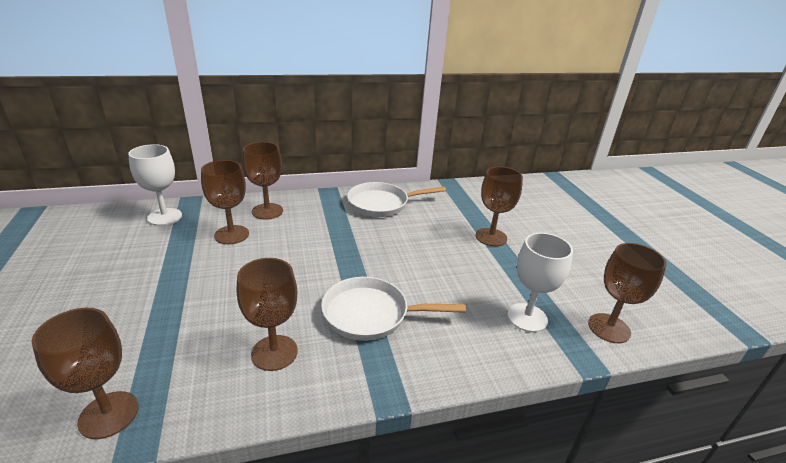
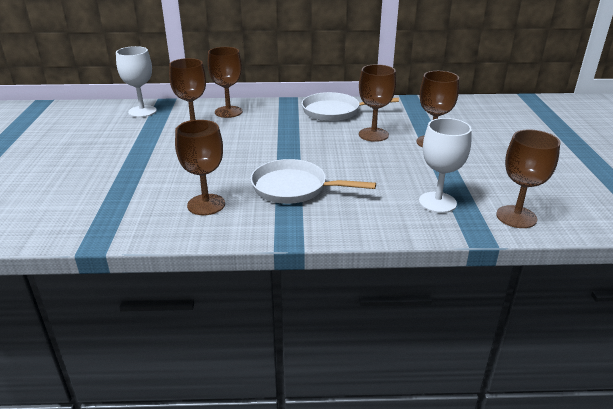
camera: 15 degrees right, 0 degrees up
(109, 414) = (78, 227): brown goblet -> brown goblet (373, 134)

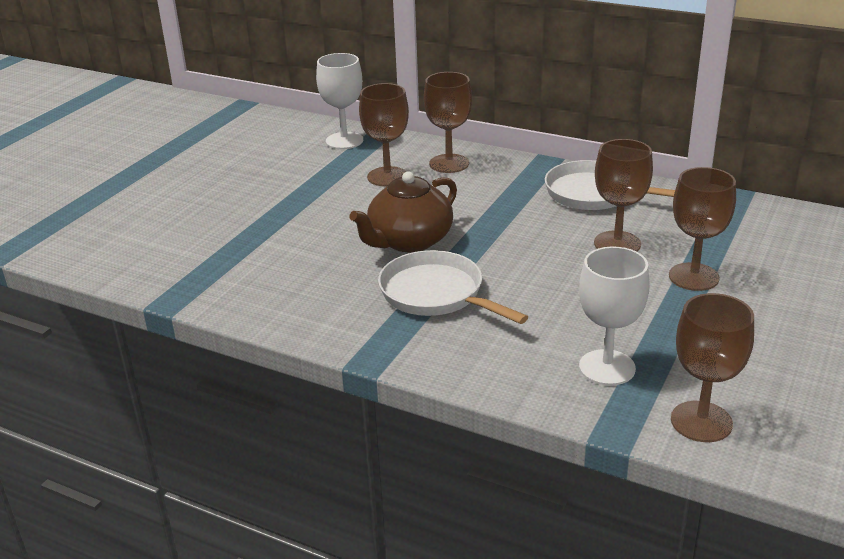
camera: 30 degrees right, 0 degrees up
(206, 204) = (316, 288): brown goblet -> none
(245, 161) = (409, 241): none -> brown teapot

